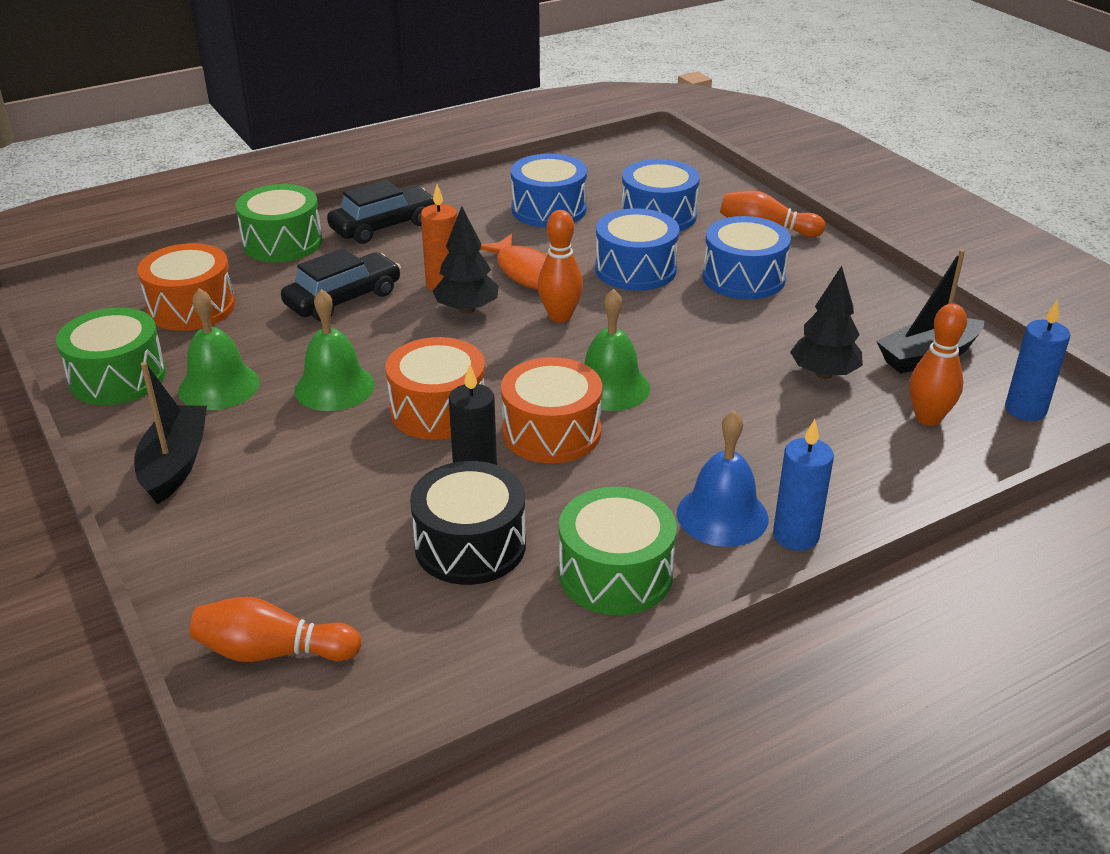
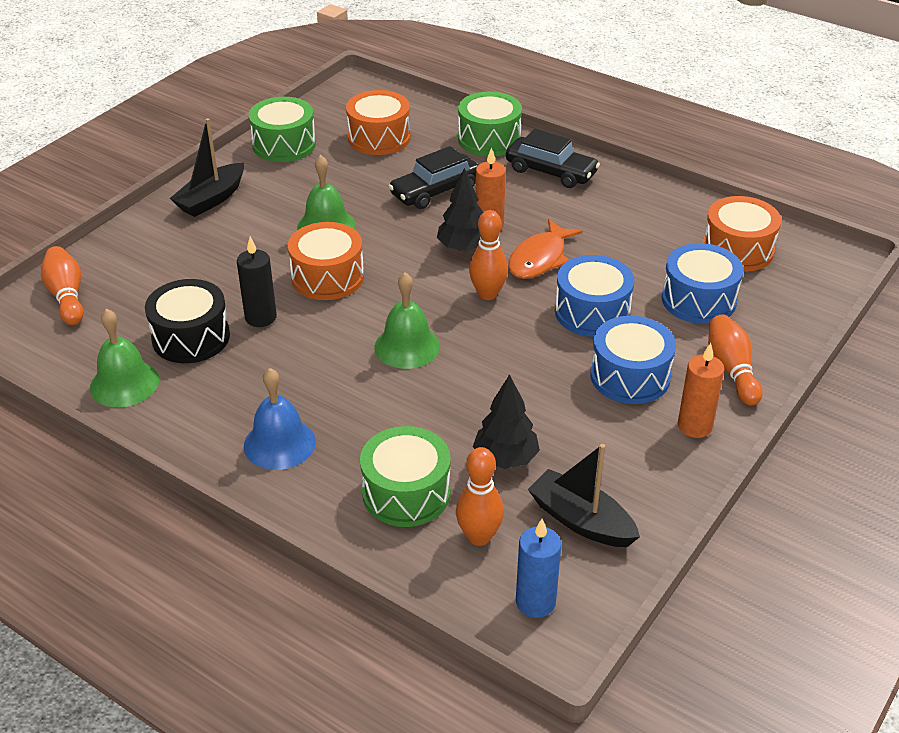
camera: 65 degrees right, 5 degrees up
(175, 464) = (211, 199): black boat -> black boat turned 150 degrees clockwise
(219, 386) = (298, 183): green bell -> green bell (124, 383)
(343, 299) = (435, 191): black car -> black car turned 120 degrees clockwise
(549, 209) = (652, 239): blue drum -> none
(551, 432) = (332, 335): orange drum -> orange drum (738, 250)
(615, 573) = (191, 408): green drum -> green drum (406, 493)
(795, 536) = (274, 487): blue candle -> none
(829, 268) = (694, 426): none -> orange candle

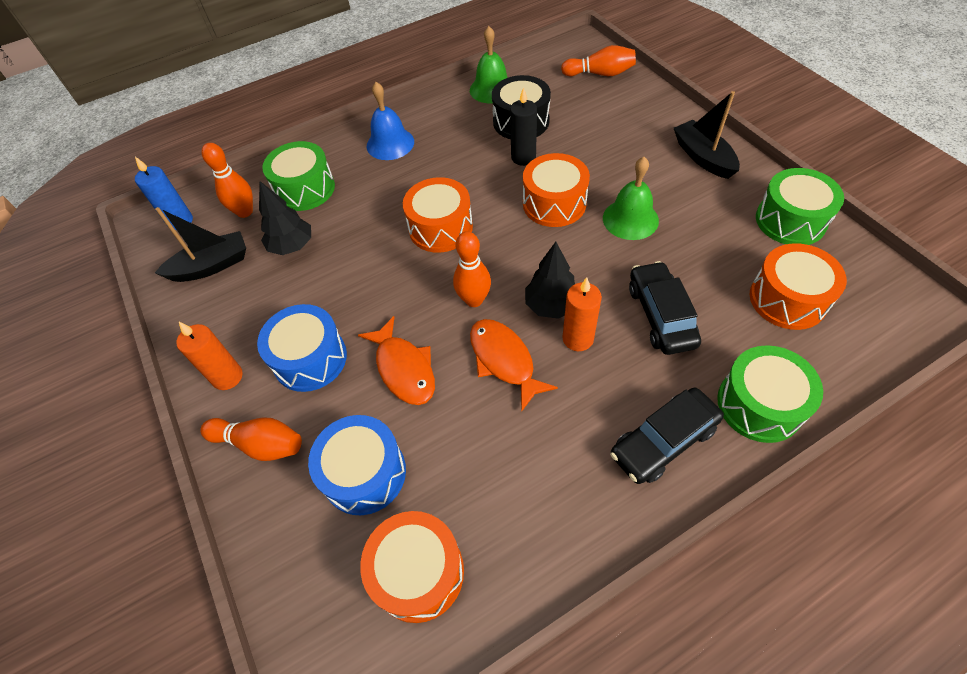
camera: 120 degrees right, 15 degrees up
(407, 346) = (440, 228): green bell -> orange drum
(592, 312) = (404, 368): blue drum -> orange fish

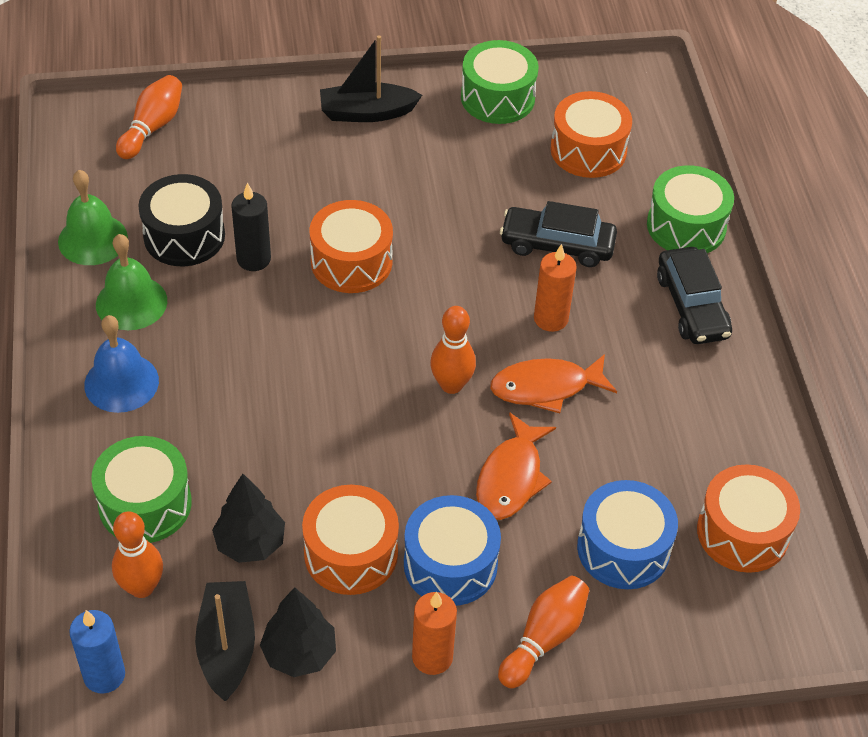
camera: 75 degrees left, 5 degrees down
(404, 368) = (511, 477): orange fish -> orange fish turned 120 degrees clockwise
(440, 228) = (320, 379): orange drum -> orange drum (351, 553)
(551, 305) = (497, 322): black tree -> black tree (299, 653)
(630, 219) = (418, 210): green bell -> green bell (131, 302)

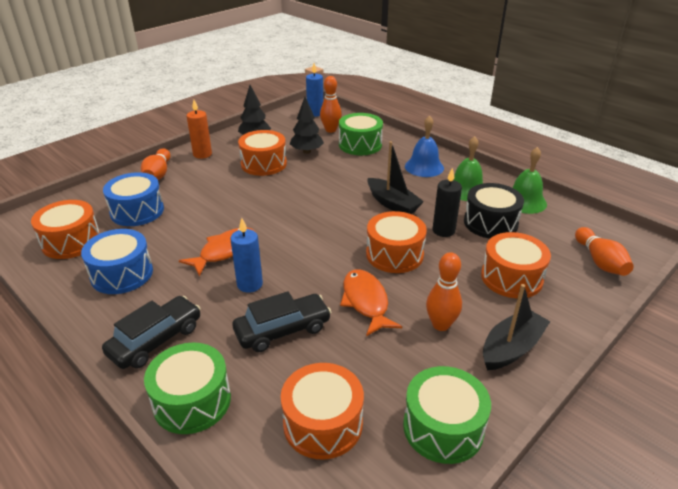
camera: 145 degrees right, 15 degrees down
(227, 647) = (283, 130): black boat -> black boat (392, 204)
(268, 164) = (511, 278): none -> orange drum
(450, 564) = (218, 177): blue drum -> blue drum (122, 274)
(451, 385) = (278, 229): orange bowling pin -> orange bowling pin (441, 325)
(511, 477) = (214, 211): orange fish -> orange fish (366, 302)
(550, 319) = (250, 284): orange candle -> blue candle
(692, 306) = (156, 340): black car -> black car turned 90 degrees clockwise

